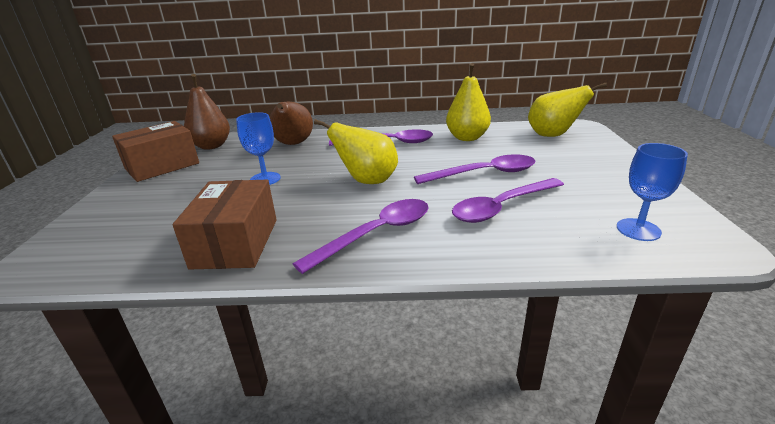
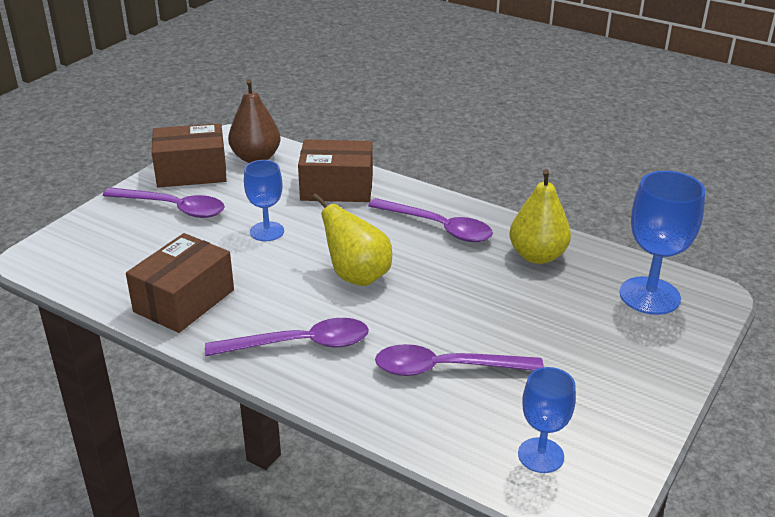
camera: 30 degrees right, 5 degrees up
(293, 144) = (337, 188): brown pear -> brown box
(484, 174) = (485, 318): purple spoon -> purple spoon (173, 208)
(553, 135) = (649, 296): yellow pear -> blue goblet

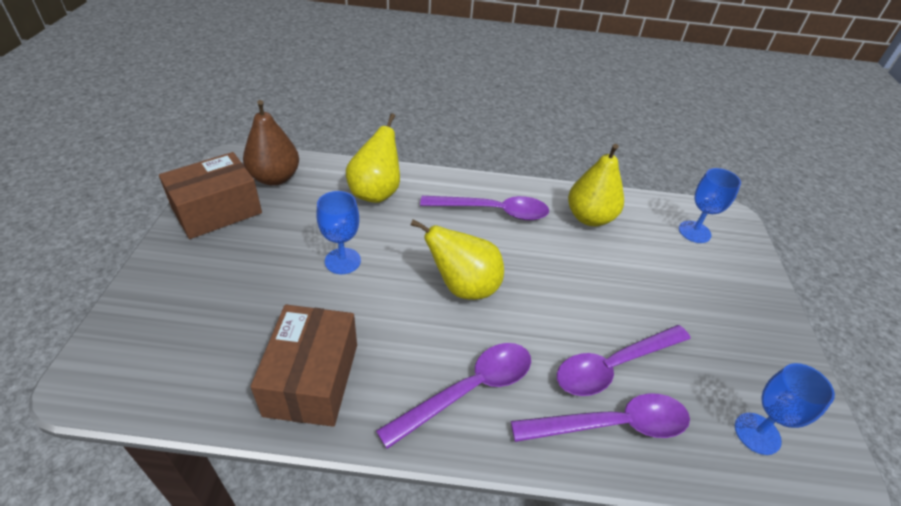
camera: 30 degrees left, 10 degrees up
(173, 208) = (223, 260): purple spoon -> purple spoon (612, 425)
(337, 188) = (376, 193): brown box -> yellow pear
(649, 296) = (694, 232): blue goblet -> blue goblet, size x0.63

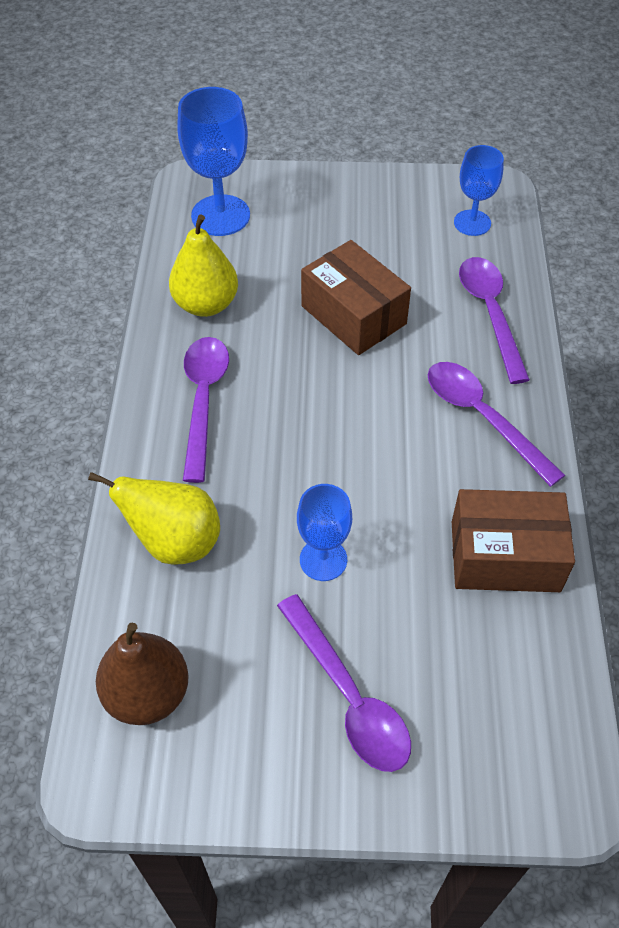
camera: 90 degrees left, 10 degrees up
(217, 210) = (239, 757): brown box -> brown box (353, 315)
(463, 287) = (345, 428): yellow pear -> none
(613, 366) = (426, 306): purple spoon -> purple spoon (348, 696)
(694, 232) = (220, 215): blue goblet -> blue goblet, size x1.60

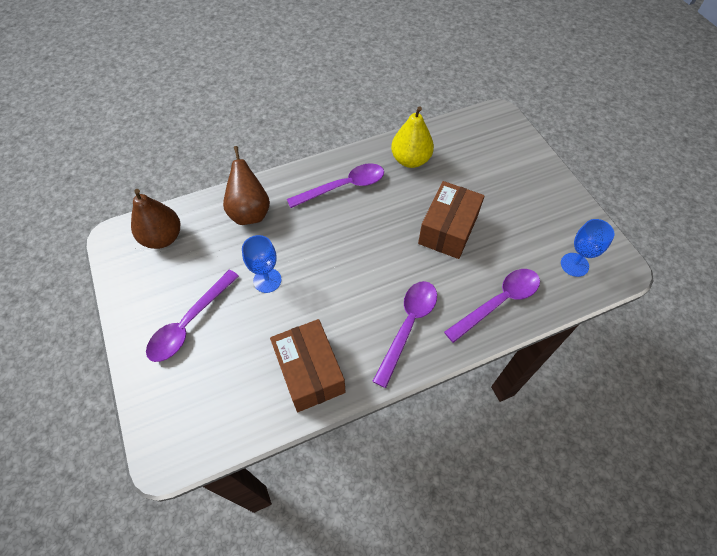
camera: 65 degrees right, 5 degrees up
(175, 542) = (250, 212): yellow pear -> brown pear
(220, 215) = (481, 138): blue goblet -> none

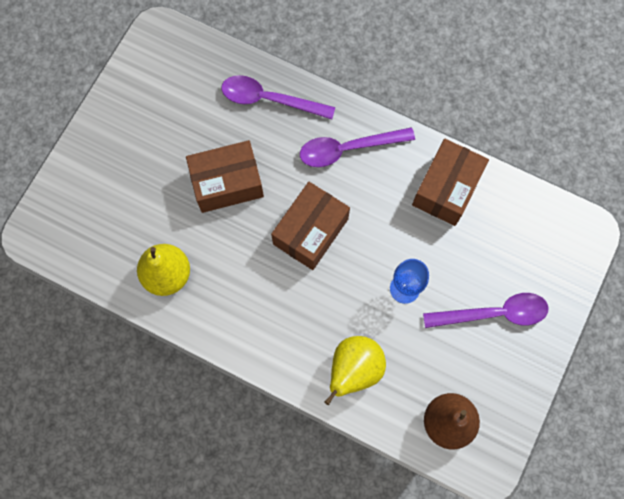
camera: 130 degrees left, 15 degrees up
(250, 212) = (354, 369): brown pear -> yellow pear
(343, 187) = (253, 310): purple spoon -> none
(365, 254) = (311, 231): none -> brown box
(574, 264) = (183, 66): blue goblet -> none

